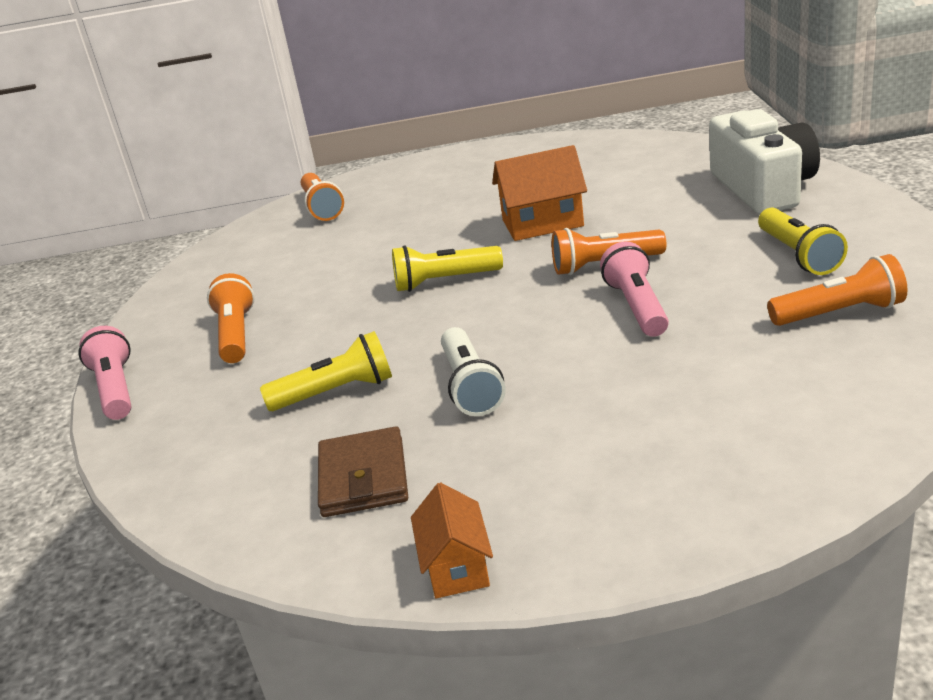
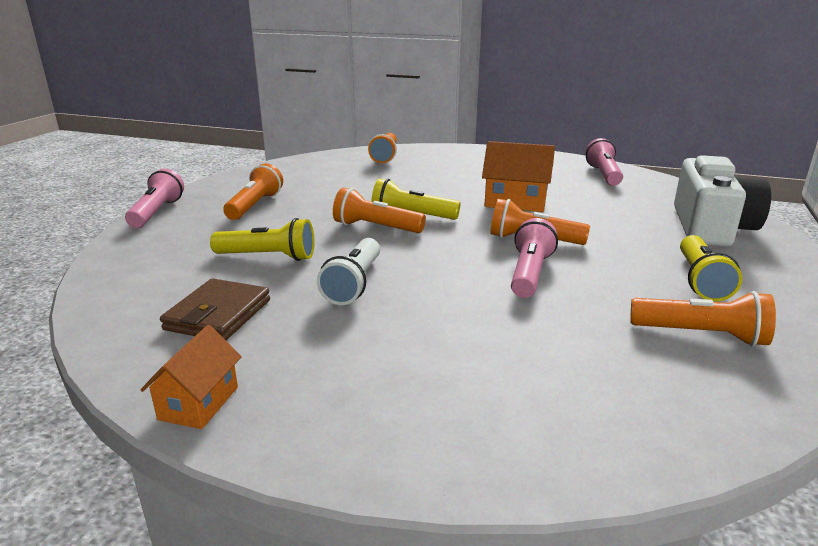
camera: 20 degrees right, 5 degrees down
(419, 311) = (376, 228): none -> orange flashlight
(604, 153) = (603, 175): none -> pink flashlight

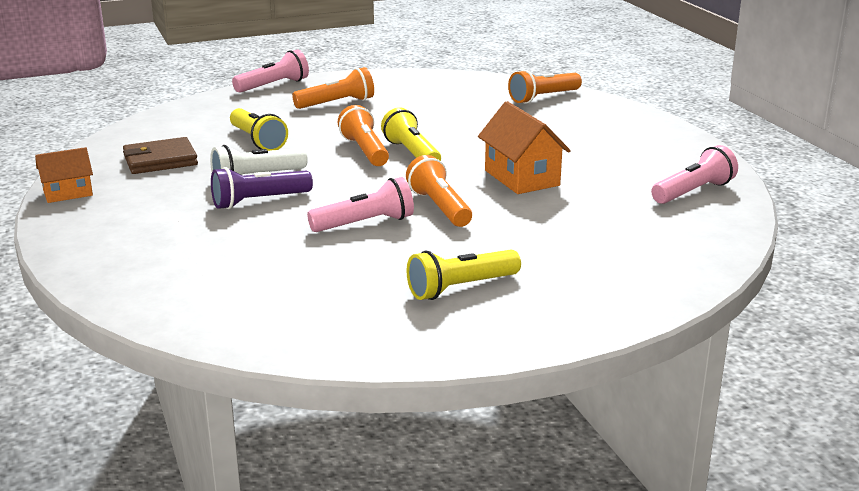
camera: 50 degrees right, 0 degrees up
(413, 300) = (259, 201): none -> purple flashlight
(701, 335) = (347, 305): orange flashlight -> none
(710, 227) = (618, 271): white camera -> none

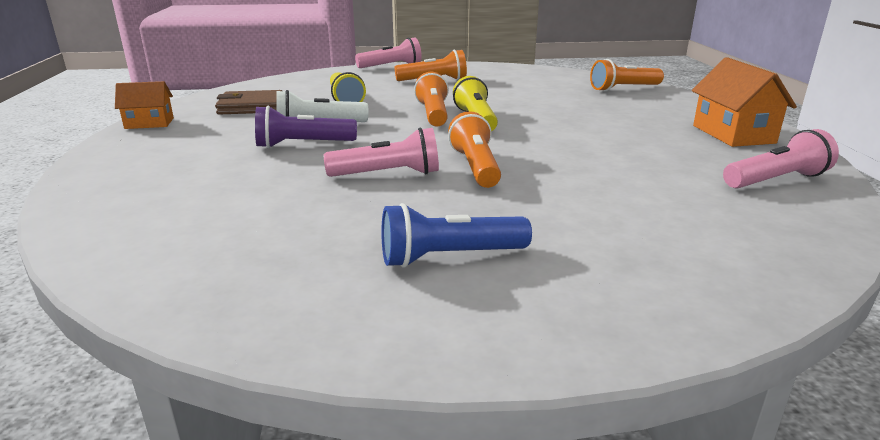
camera: 15 degrees right, 0 degrees up
(461, 288) = (449, 257): yellow flashlight -> blue flashlight
(521, 178) = (576, 149): orange house -> orange house (733, 134)

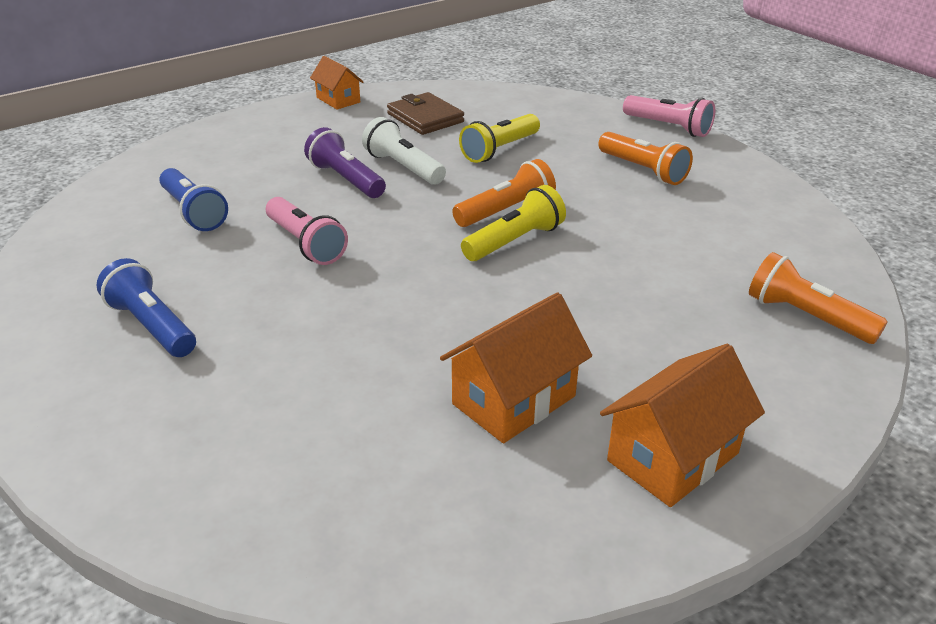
camera: 60 degrees right, 10 degrees up
(250, 208) = (194, 212): none -> blue flashlight
(475, 167) = (361, 283): orange flashlight -> none
(661, 154) = (513, 400): none -> orange house
(775, 180) = (493, 514): pink flashlight -> none

